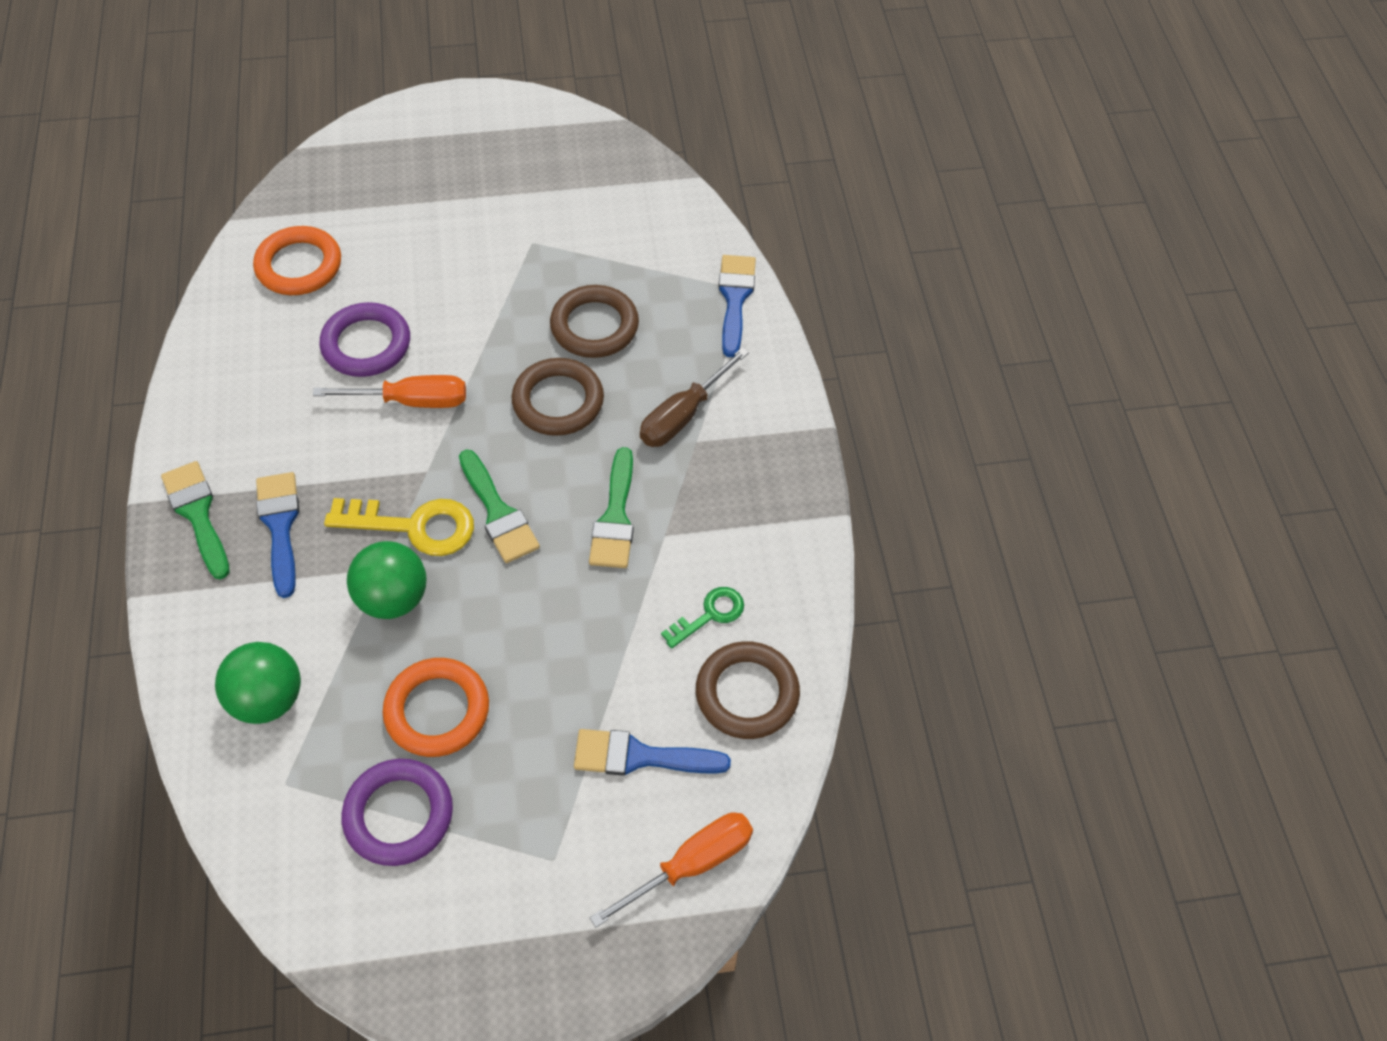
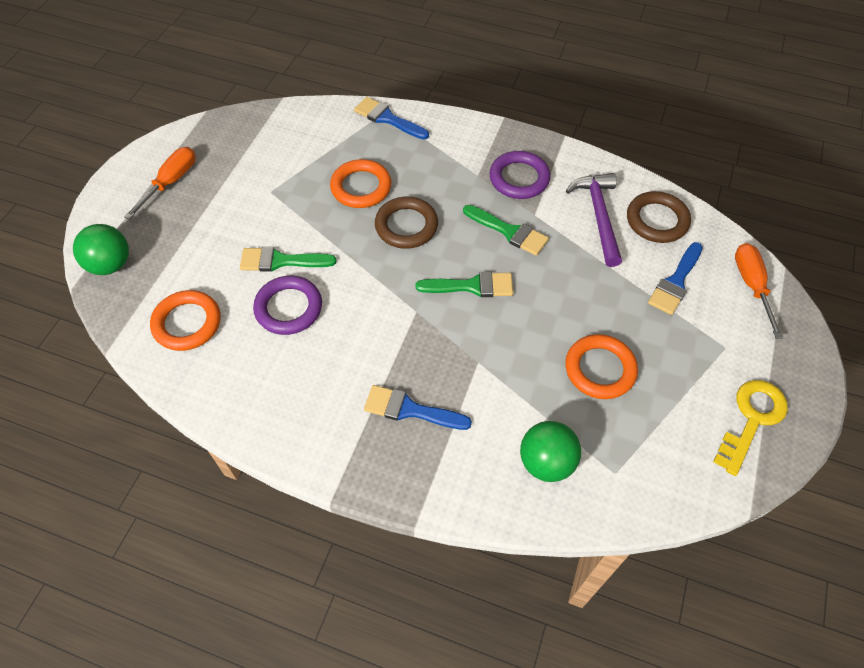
camera: 60 degrees left, 0 degrees up
(197, 514) = (368, 458): green brush -> green brush (281, 261)
(393, 598) = (505, 364): green ball -> green ball (110, 265)
(399, 815) = (664, 415): purple ring -> purple ring (519, 178)
(412, 401) = (355, 299): orange screwdriver -> orange screwdriver (171, 182)
(414, 526) = (456, 333): yellow key -> yellow key (751, 419)
(594, 326) = (361, 187): brown ring -> orange ring
(683, 415) = (455, 173): brown screwdriver -> none
(709, 615) = (599, 216): green key -> purple hammer

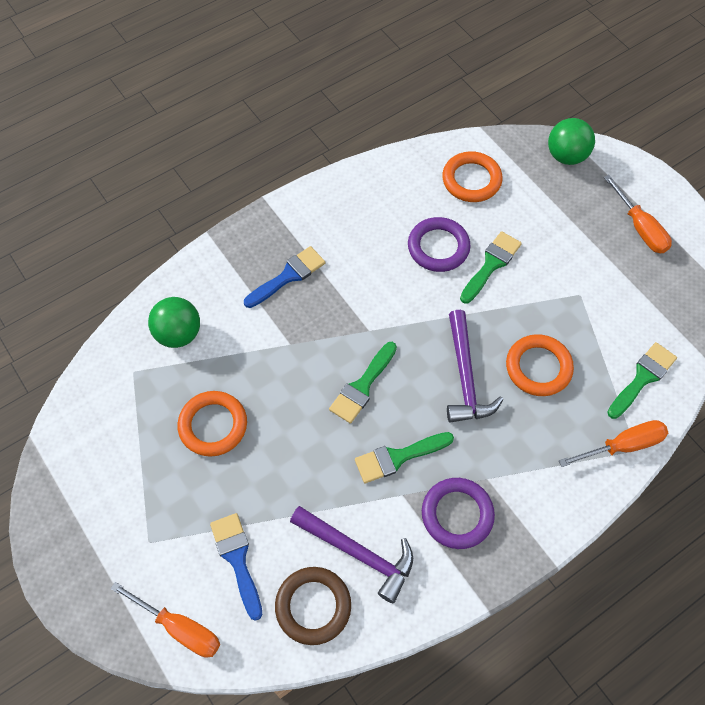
camera: 125 degrees right, 5 degrees up
(322, 129) = (642, 378): none -> green brush
(387, 118) = (623, 445): blue brush -> orange screwdriver
(406, 226) = (465, 377): brown ring -> purple hammer
(751, 419) = (81, 503): yellow key -> none

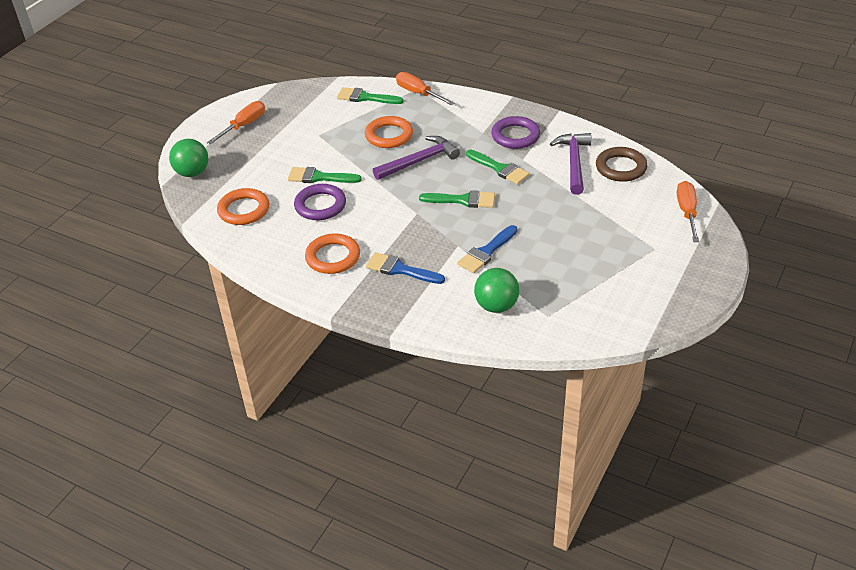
camera: 115 degrees left, 20 degrees down
(213, 425) = (551, 255): orange ring -> orange ring (333, 257)
(237, 559) = (625, 207): blue brush -> blue brush (486, 252)

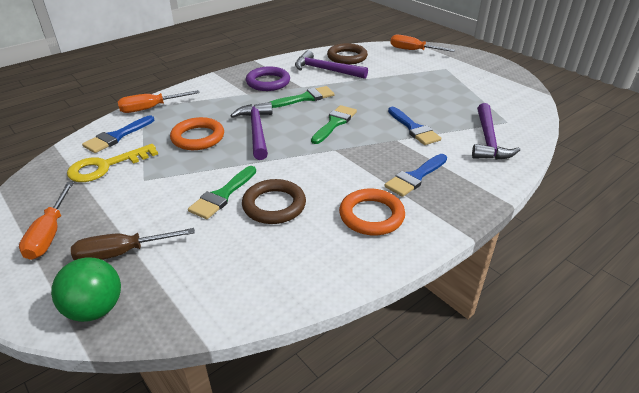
camera: 70 degrees left, 5 degrees down
(240, 161) = (121, 253): none -> brown screwdriver
(244, 125) = (49, 234): orange screwdriver -> orange screwdriver turned 150 degrees counterclockwise
(244, 210) = (230, 271): orange ring -> none
(320, 205) = (274, 205): purple ring -> brown ring
(324, 111) = (106, 166): none -> yellow key
(365, 97) = (117, 136): green brush -> blue brush
(496, 306) = (488, 140): green ball -> purple hammer

